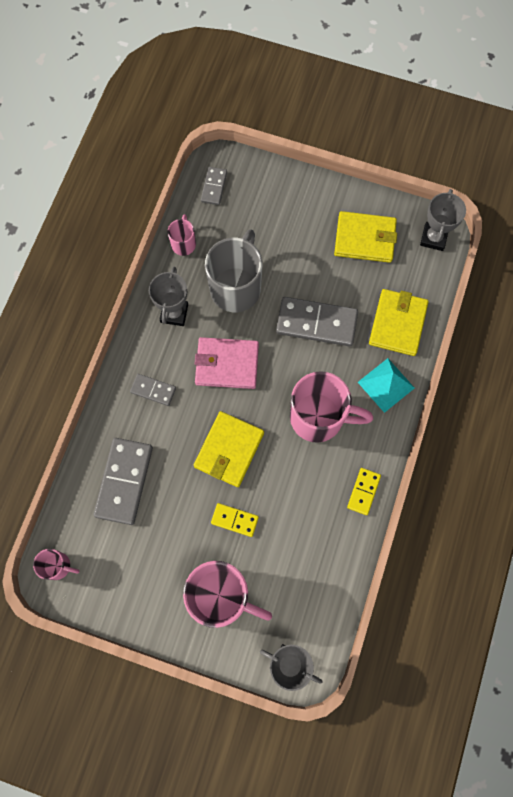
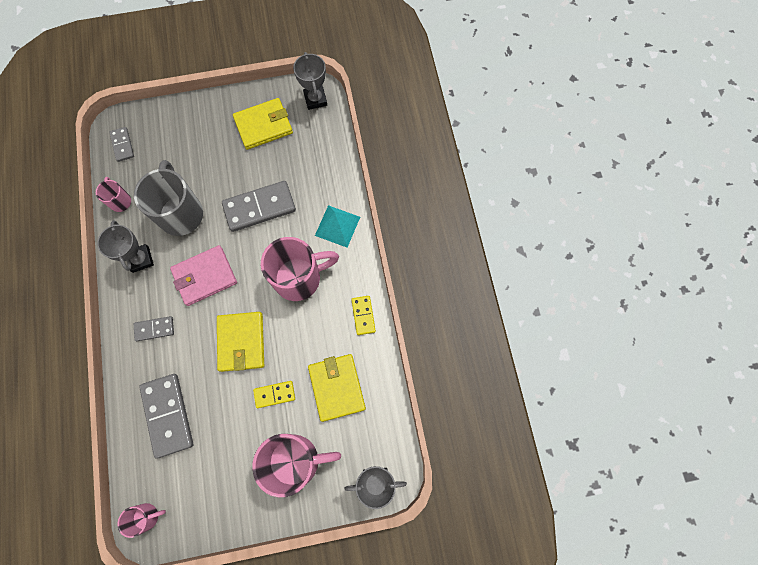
camera: 30 degrees left, 0 degrees up
(397, 324) = (322, 176): yellow wallet -> yellow wallet (337, 387)

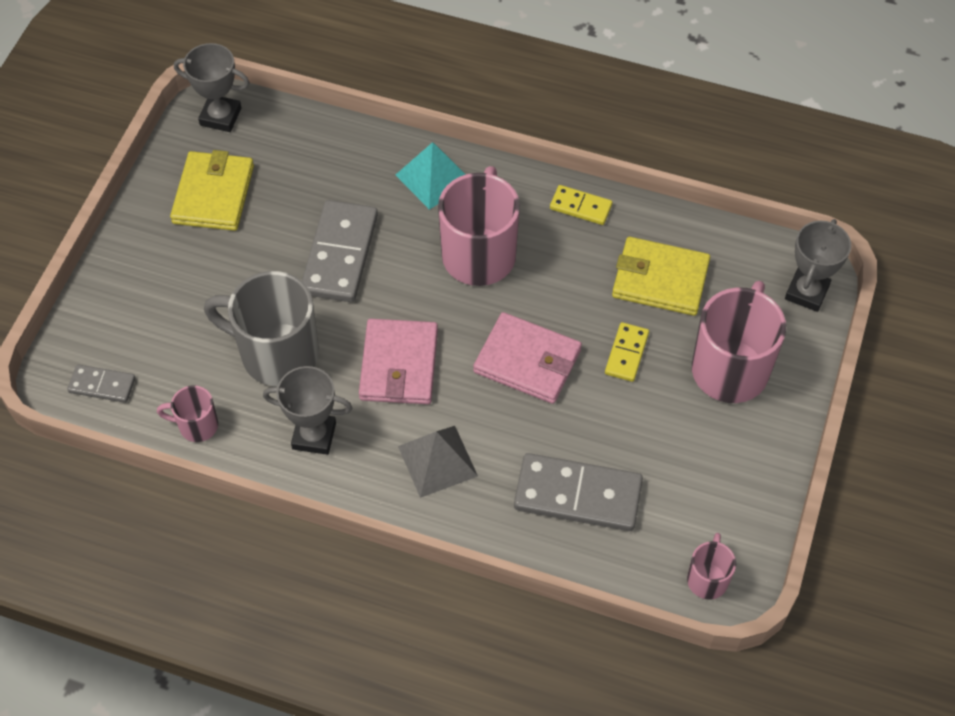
camera: 60 degrees left, 15 degrees down
(154, 329) = (437, 461): grey domino -> grey pyramid
(241, 342) = (527, 361): yellow wallet -> pink wallet

